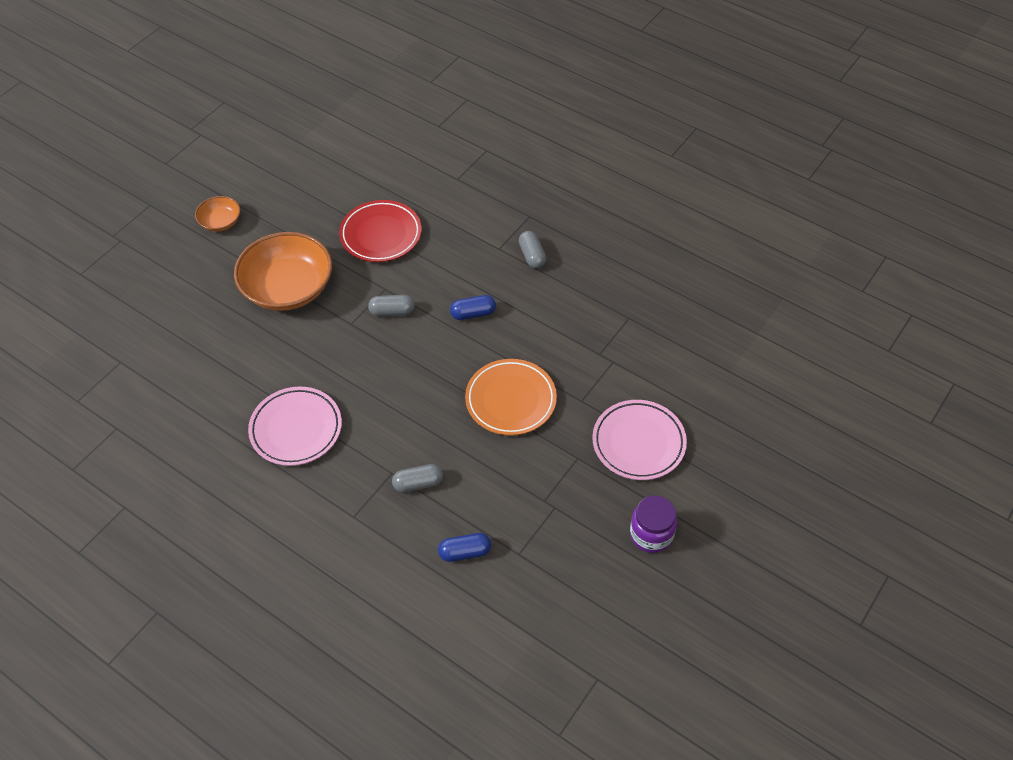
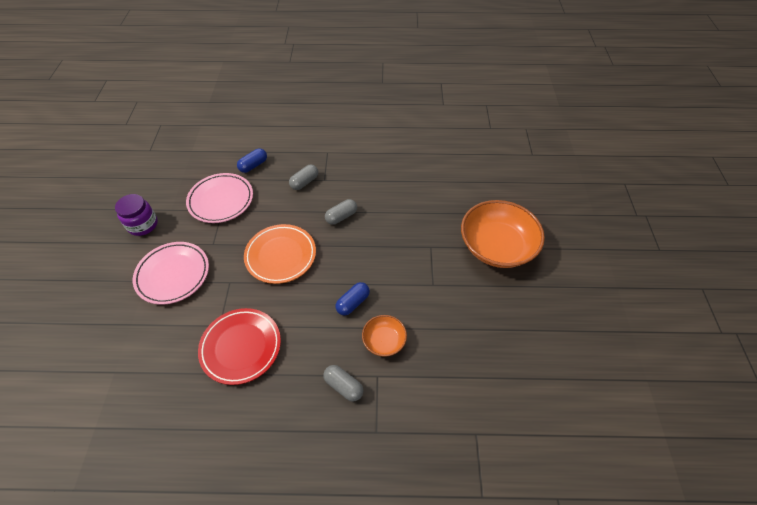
camera: 145 degrees right, 0 degrees up
(220, 222) = (599, 266): orange bowl -> orange bowl (384, 340)
(296, 429) = (399, 173): pink plate -> pink plate (221, 200)
(381, 234) = (481, 328): red plate -> red plate (241, 347)
(392, 311) = (411, 270): grey capsule -> grey capsule (341, 216)

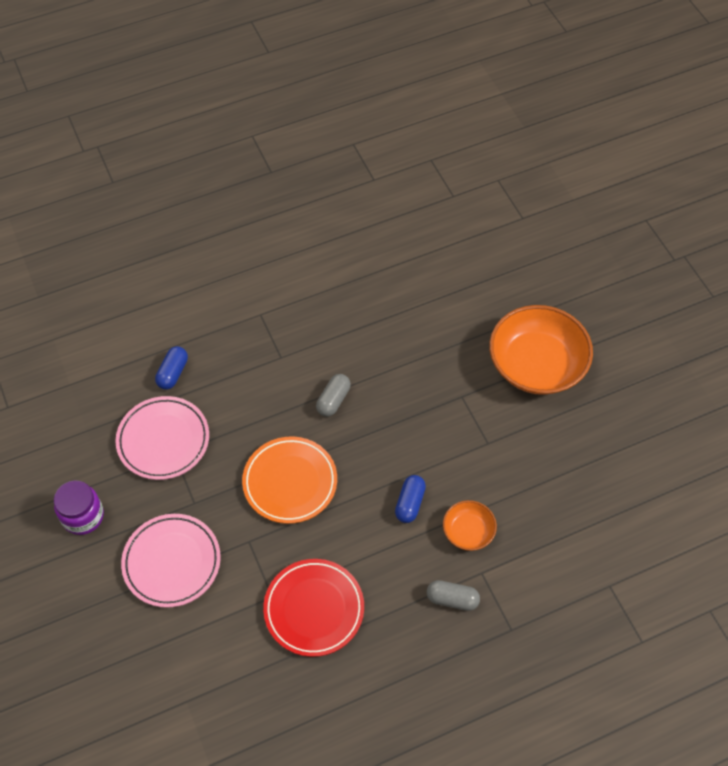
camera: 25 degrees left, 5 degrees up
(304, 182) = (257, 370): grey capsule -> none

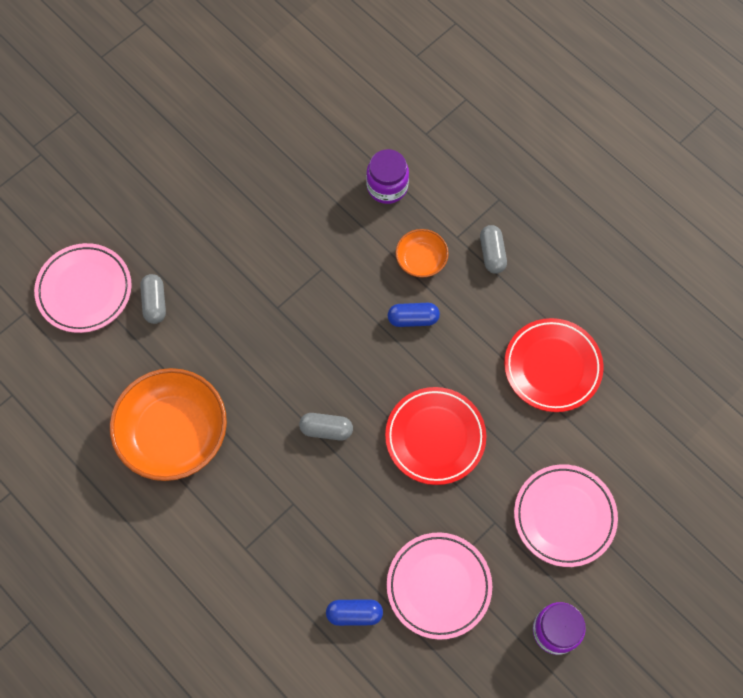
camera: 110 degrees left, 10 degrees up
(290, 482) = (435, 437): orange plate -> red plate
(499, 307) = (155, 303): none -> grey capsule
(529, 261) = (84, 290): none -> pink plate
(536, 364) = (215, 249): orange bowl -> orange bowl (174, 433)
(558, 528) = (387, 186): none -> purple jar

